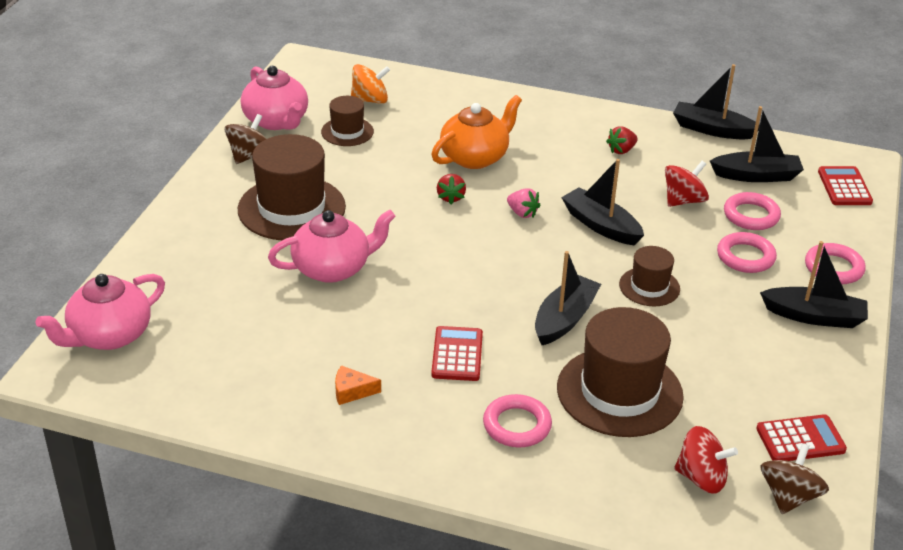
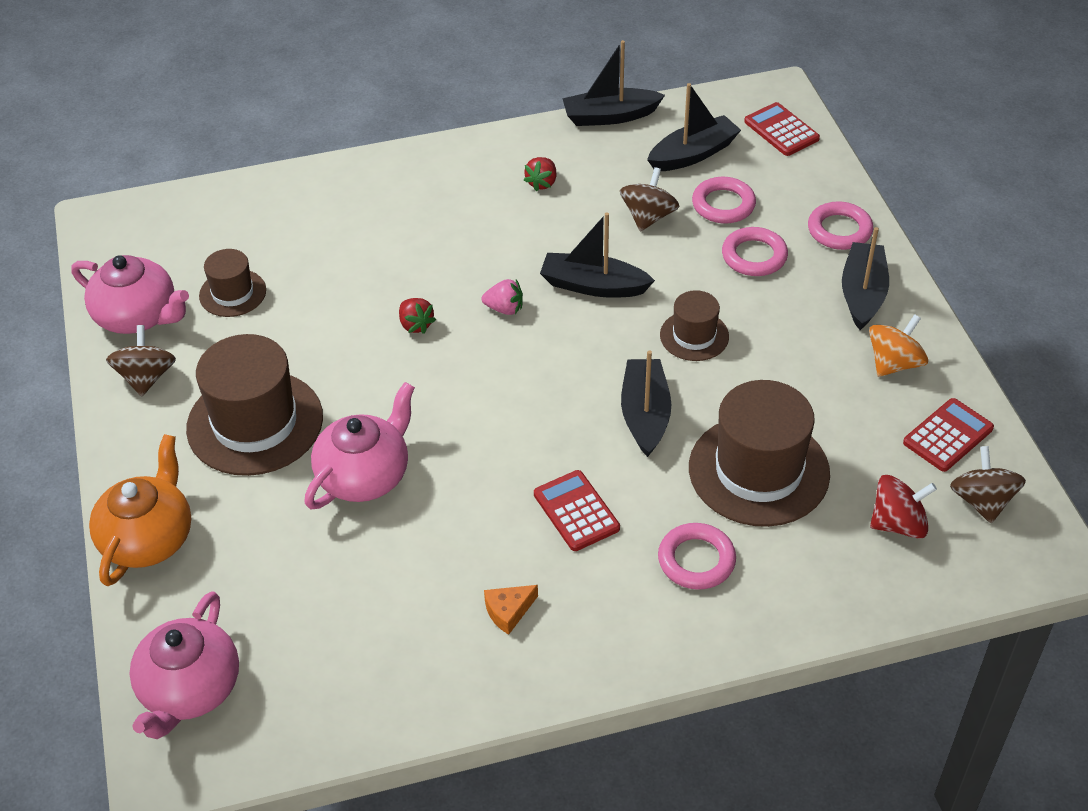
camera: 30 degrees left, 10 degrees up
(370, 100) = (223, 239): orange spinning top -> orange spinning top (894, 363)
(475, 157) = (400, 261): orange teapot -> orange teapot (148, 538)
(683, 200) = (648, 217): red spinning top -> brown spinning top
(814, 316) = (862, 294): black boat -> black boat turned 60 degrees counterclockwise

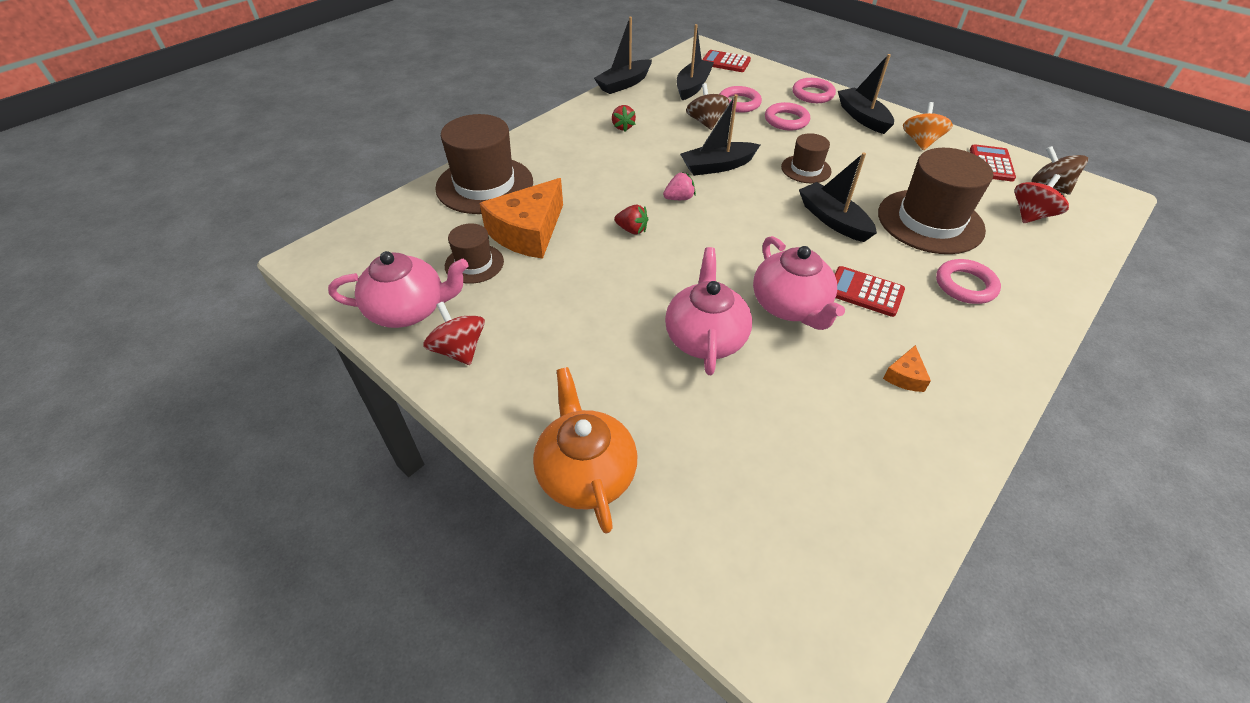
camera: 35 degrees left, 0 degrees up
(146, 377) = (459, 350): brown spinning top -> red spinning top
(190, 690) = (755, 582): pink teapot -> pink teapot (790, 306)
(255, 423) = (584, 341): brown hat -> brown hat (485, 185)
(312, 280) = (528, 232): none -> orange cheese

